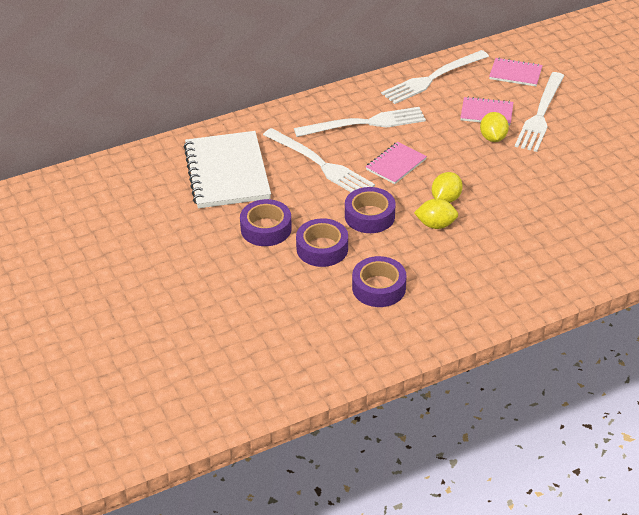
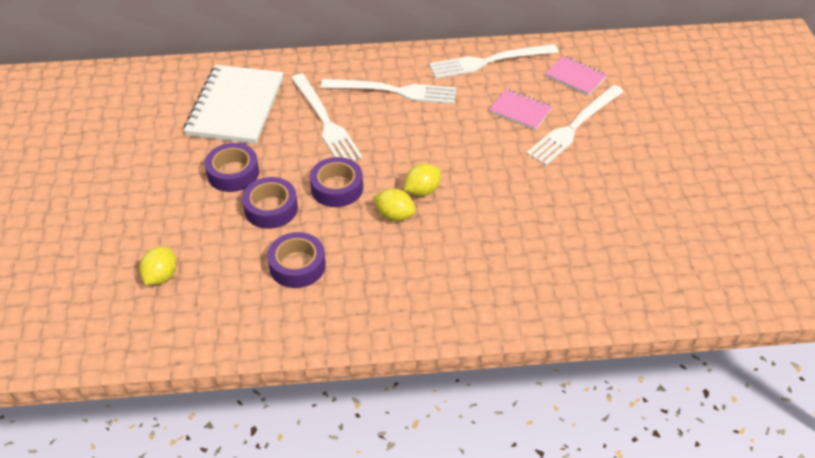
camera: 20 degrees right, 5 degrees up
(396, 164) = (396, 141): pink notebook -> none
(493, 138) = (509, 139): yellow lemon -> yellow lemon (161, 276)

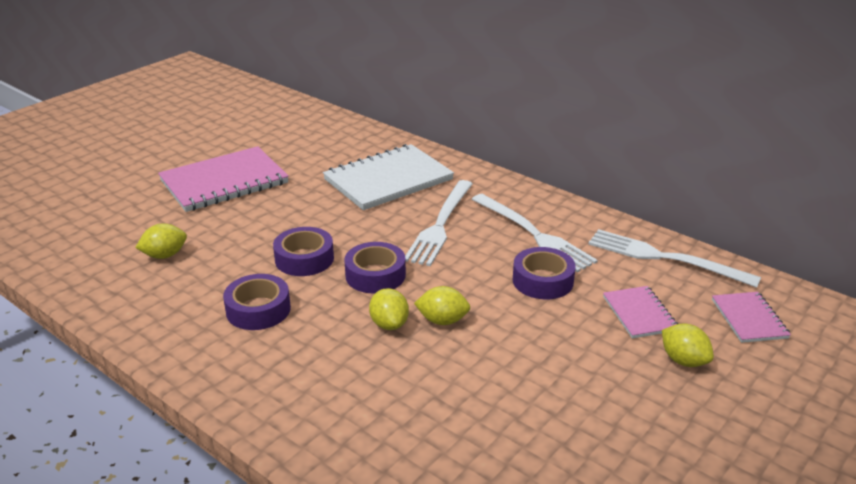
camera: 45 degrees right, 15 degrees down
(105, 188) = (224, 182): none -> pink notebook
(233, 173) = (317, 220): purple tape -> purple tape (543, 281)
(574, 126) = (683, 360): white fork -> yellow lemon

